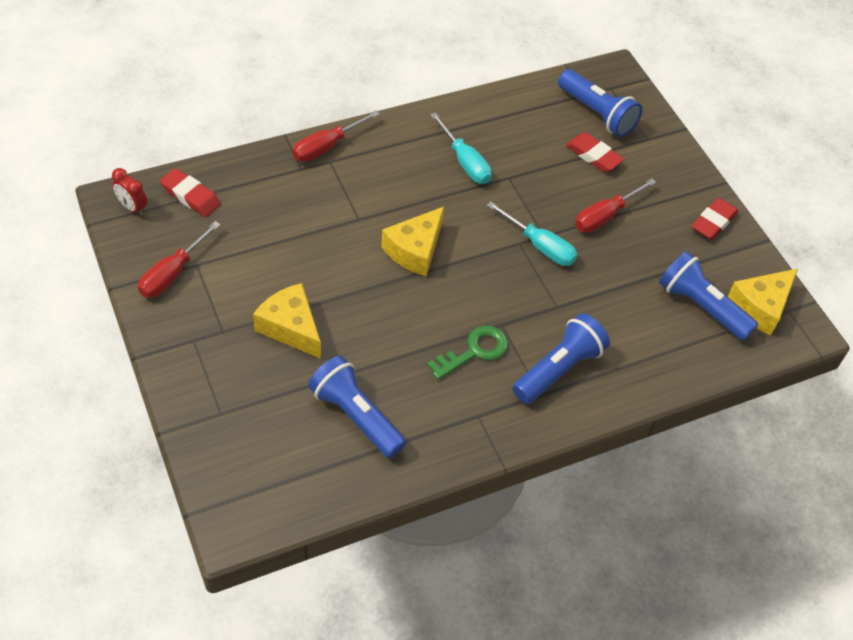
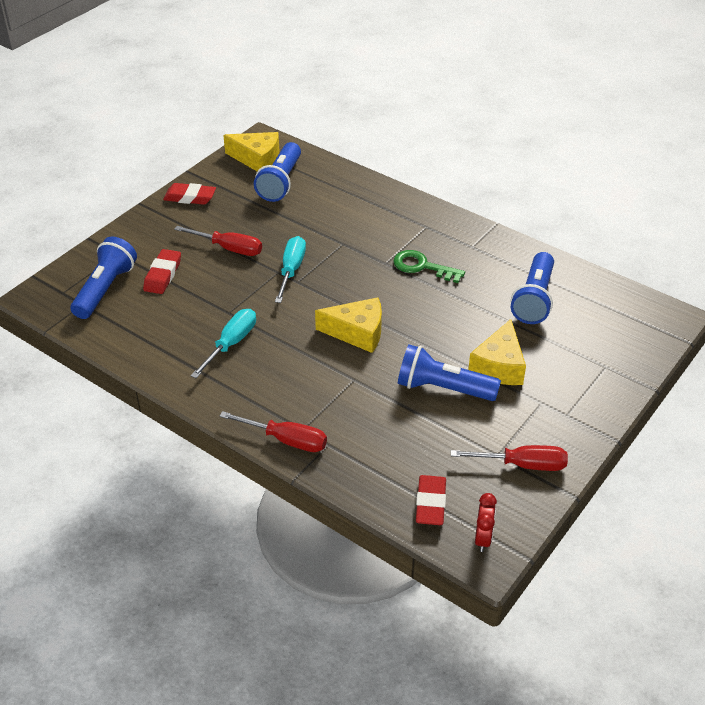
camera: 115 degrees left, 10 degrees down
(559, 369) = (398, 225): blue flashlight -> blue flashlight (443, 388)

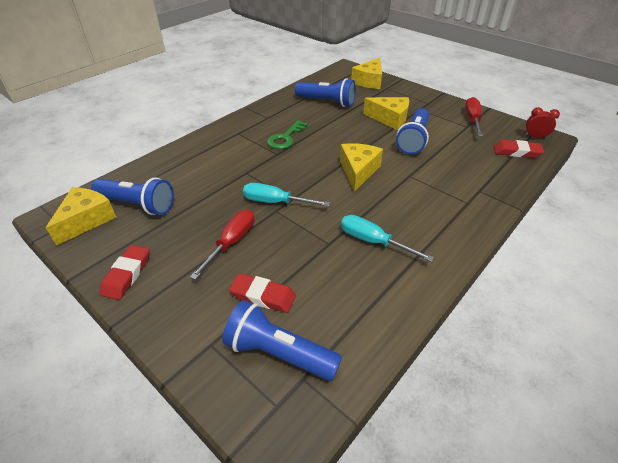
camera: 85 degrees left, 0 degrees up
(286, 440) = (482, 211): red screwdriver -> none
(624, 345) = (369, 81): none -> yellow cheese

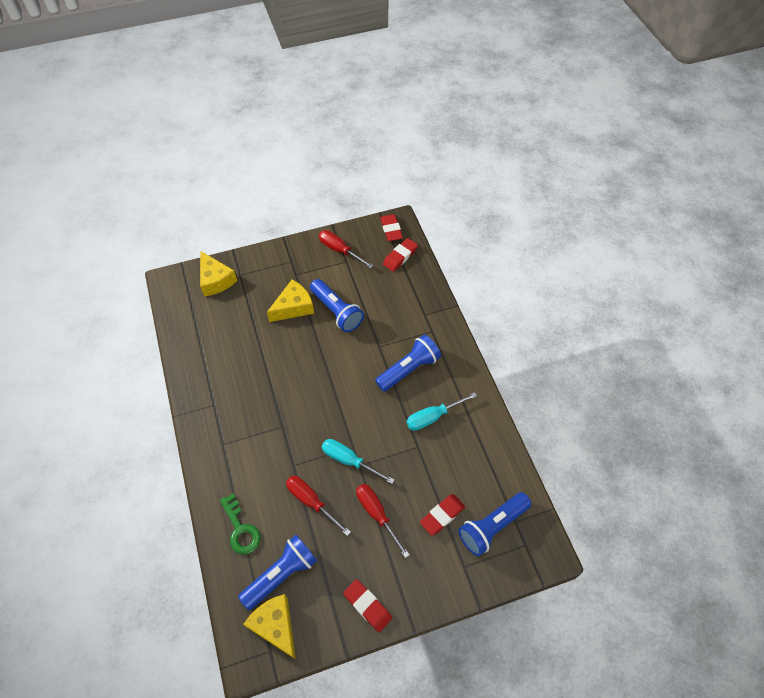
camera: 60 degrees left, 15 degrees up
(218, 195) = (311, 501): none -> red screwdriver
(275, 202) = (349, 460): turquoise screwdriver -> turquoise screwdriver turned 75 degrees clockwise
(285, 138) = (262, 407): green key -> green key (240, 529)
(327, 102) = (225, 338): blue flashlight -> blue flashlight (409, 369)
(358, 171) = (350, 378): yellow cheese -> none
(535, 137) = (391, 230): red clock -> red eraser

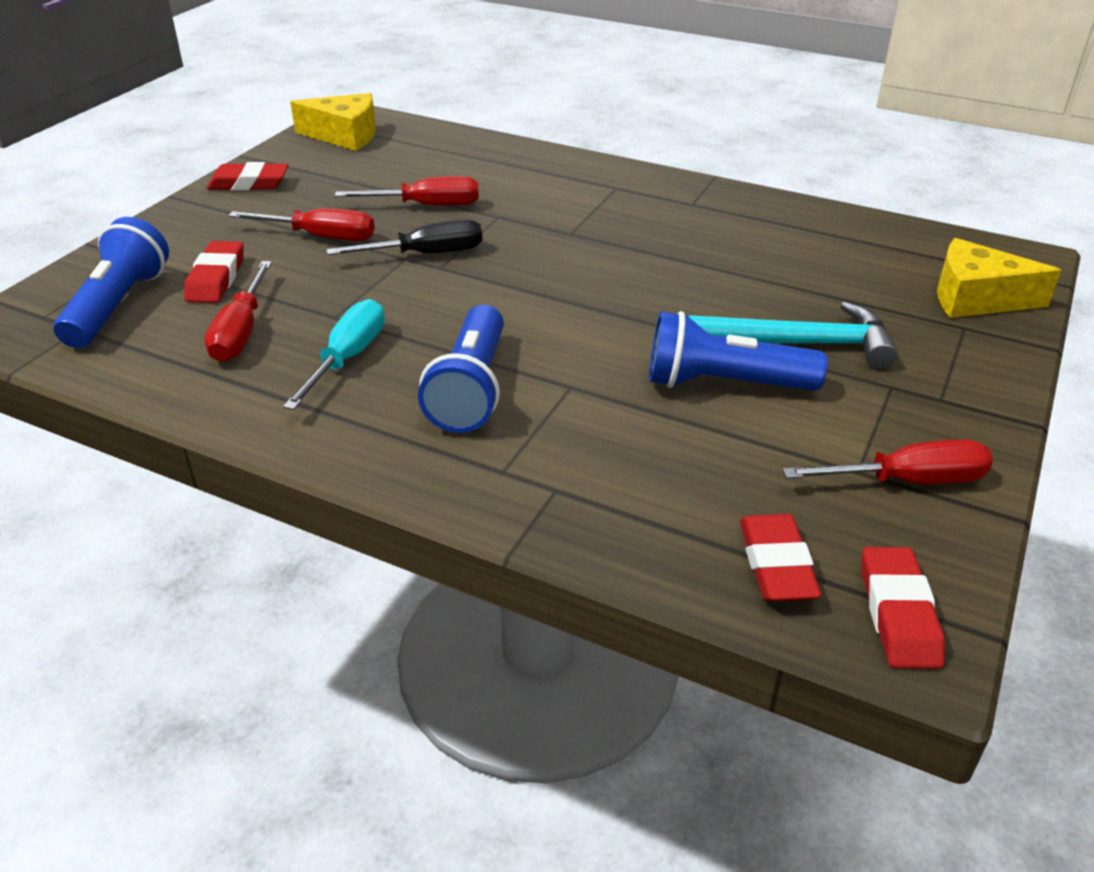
camera: 135 degrees right, 20 degrees down
(240, 529) = (482, 157): green key -> none
(281, 574) = (385, 157): blue flashlight -> none
(293, 307) = (800, 344): yellow cheese -> turquoise hammer
(349, 460) = (426, 254): turquoise screwdriver -> black screwdriver
(391, 230) = (898, 614): red eraser -> red eraser turned 60 degrees clockwise
(457, 465) = (241, 332): none -> red screwdriver

